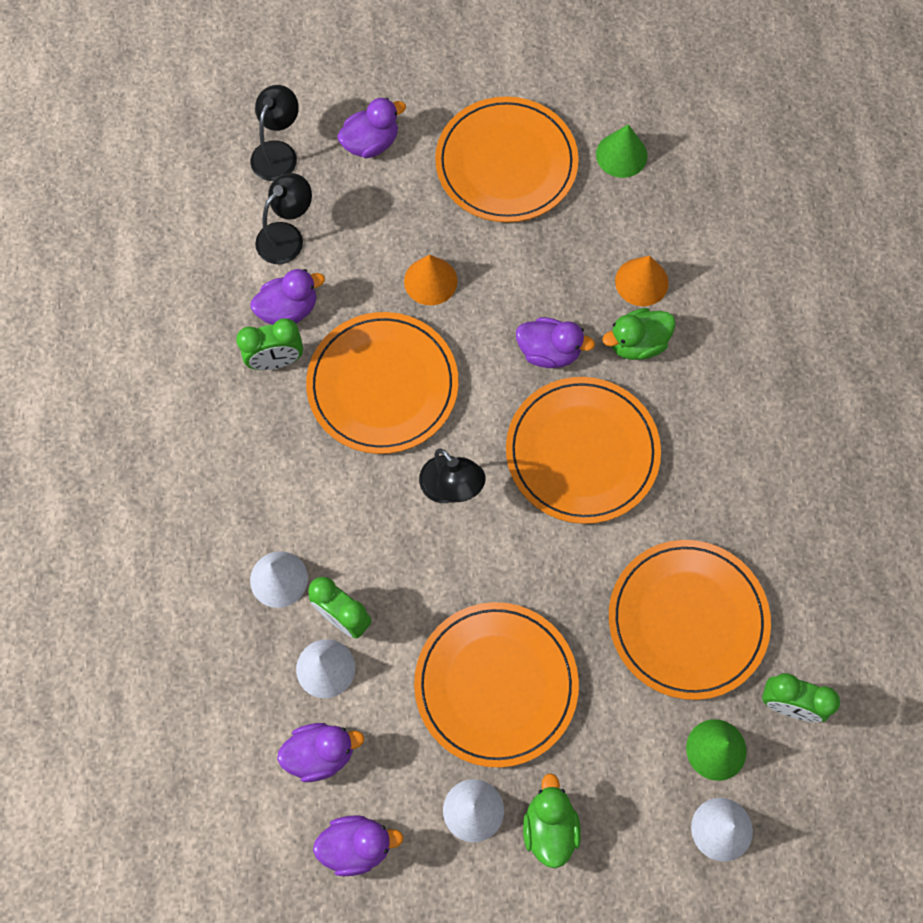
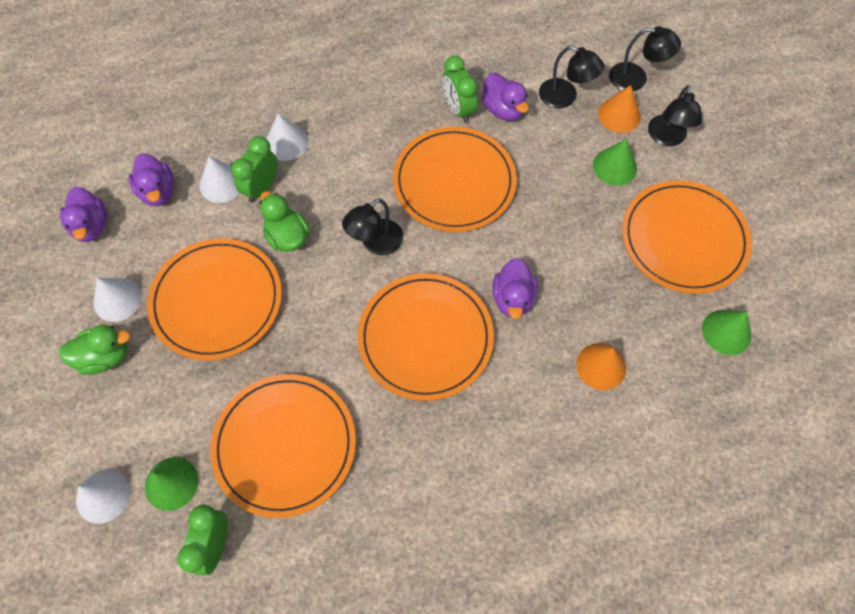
camera: 80 degrees right, 5 degrees down
(371, 143) = (667, 138): purple duck -> black lamp
(398, 207) = (614, 167): none -> green cone
(430, 281) = (554, 200): orange cone -> orange cone (619, 115)
(637, 343) = (538, 370): green duck -> green duck (287, 236)

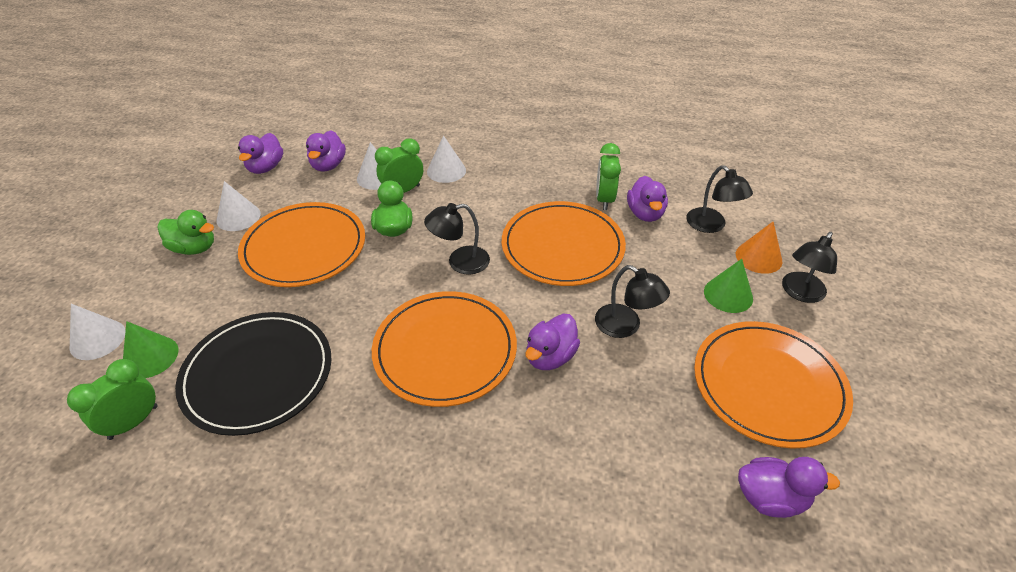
camera: 30 degrees right, 20 degrees down
(285, 445) = (258, 374): orange plate -> black plate
(601, 366) = (600, 459): orange cone -> none
(636, 78) = (794, 237): black lamp -> black lamp (625, 326)
(726, 332) = (770, 498): green cone -> purple duck

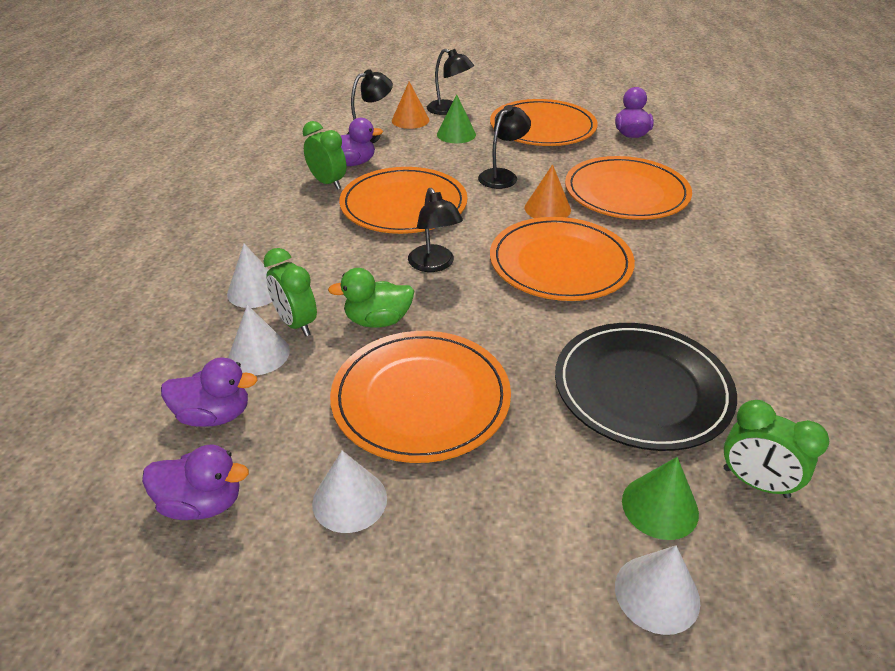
camera: 95 degrees left, 5 degrees down
(194, 248) = (433, 538): green duck -> none
(550, 356) = (547, 208): purple duck -> orange cone
(585, 445) = (626, 193): none -> orange plate
(604, 199) = (328, 183): green clock -> green clock turned 135 degrees counterclockwise

